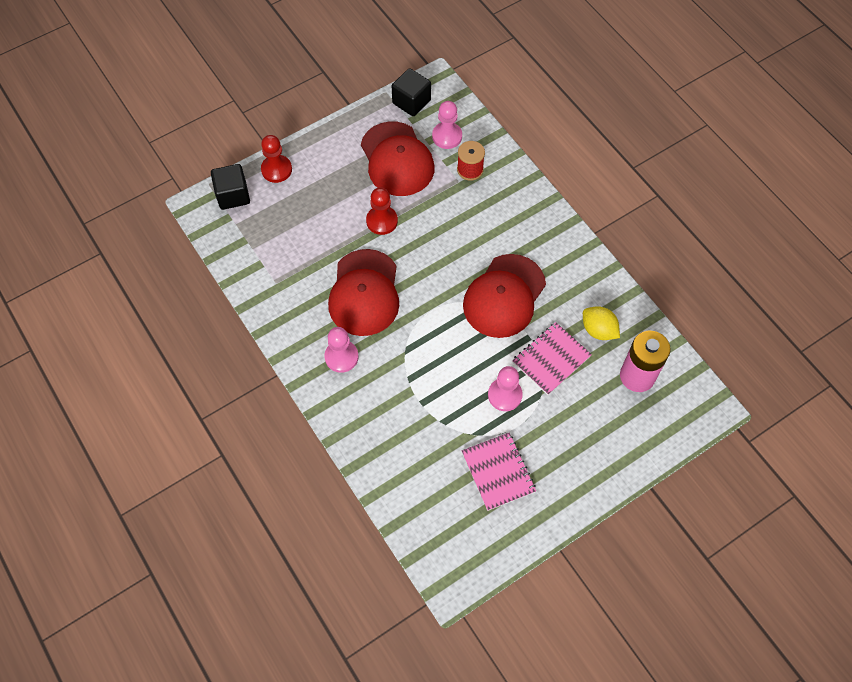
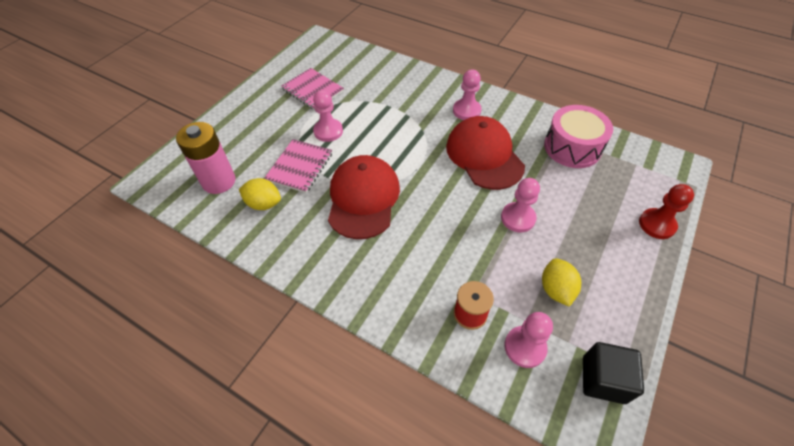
camera: 155 degrees right, 10 degrees down
(233, 195) = (665, 185): black cube -> none
(275, 265) = (572, 147): none -> pink drum
(382, 221) = (518, 218): red pawn -> pink pawn
(397, 159) = (556, 289): red cap -> yellow lemon

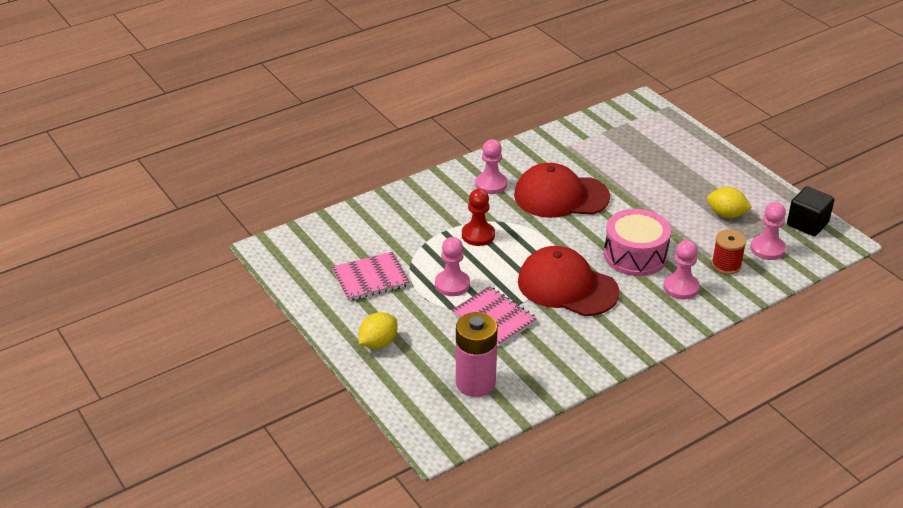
camera: 65 degrees left, 15 degrees down
(264, 204) = (531, 355): yellow lemon -> yellow lemon (378, 343)
(518, 218) = (646, 206): pink pawn -> pink pawn (681, 287)
(572, 147) = (585, 145): pink drum -> pink drum (635, 255)
(657, 224) = (693, 142): red pawn -> red pawn (478, 235)

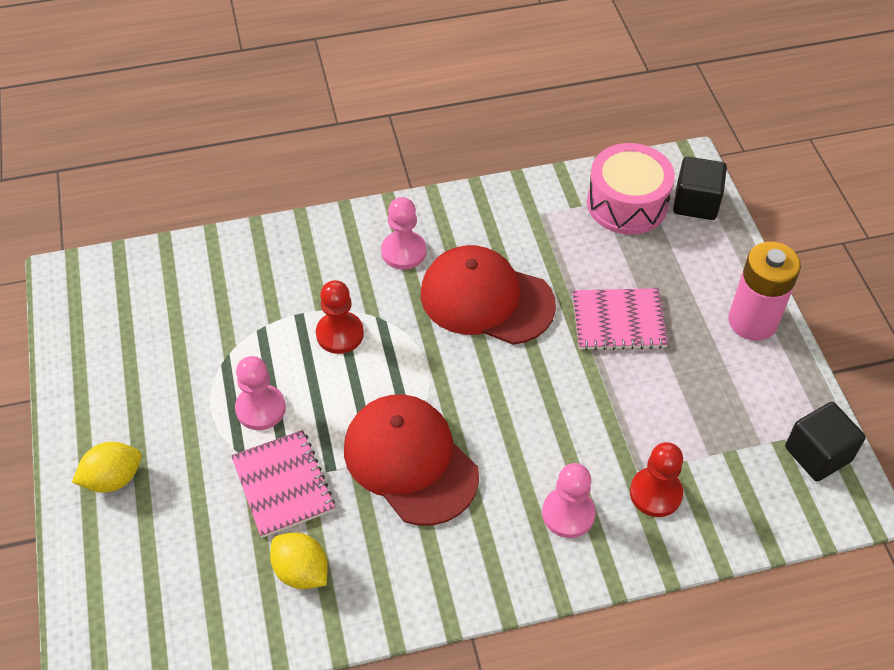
camera: 20 degrees right, 15 degrees up
(370, 278) = (164, 365): pink notebook -> pink notebook (618, 321)
(475, 383) = (198, 590): pink battery -> pink battery (752, 321)
(635, 255) = (534, 435): pink drum -> pink drum (627, 203)
(659, 120) = (695, 203): none -> black cube
(726, 214) = (704, 400): yellow lemon -> yellow lemon (301, 571)
(726, 265) = (655, 493): red spool -> red pawn
(767, 249) = (732, 482): pink pawn -> none

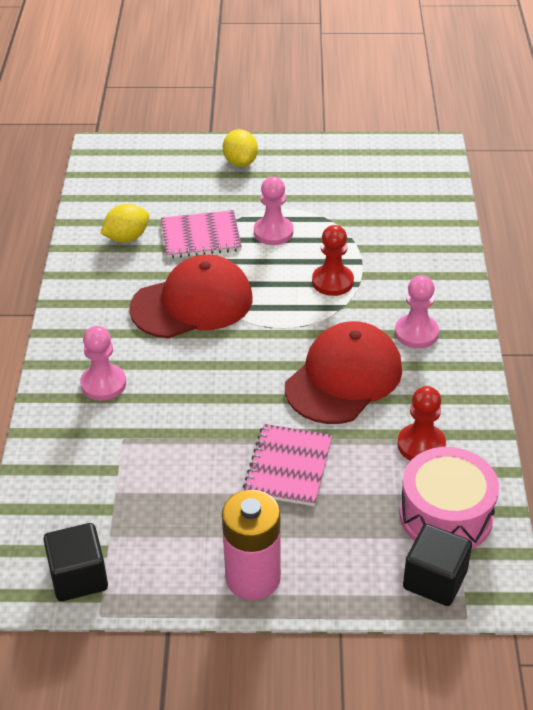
camera: 105 degrees right, 10 degrees down
(655, 493) = (95, 444): red pawn -> red pawn (421, 445)

